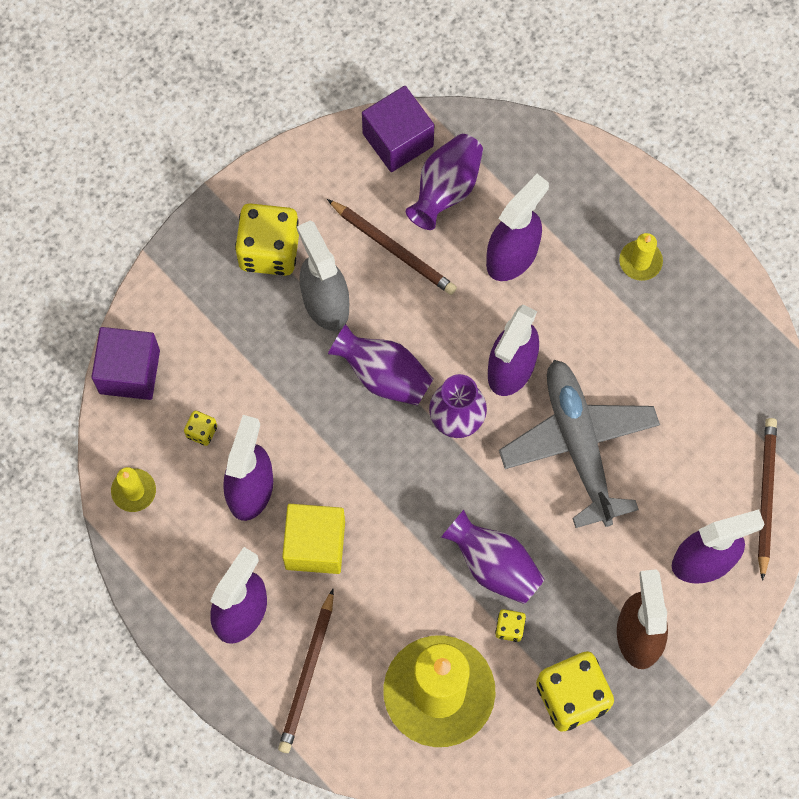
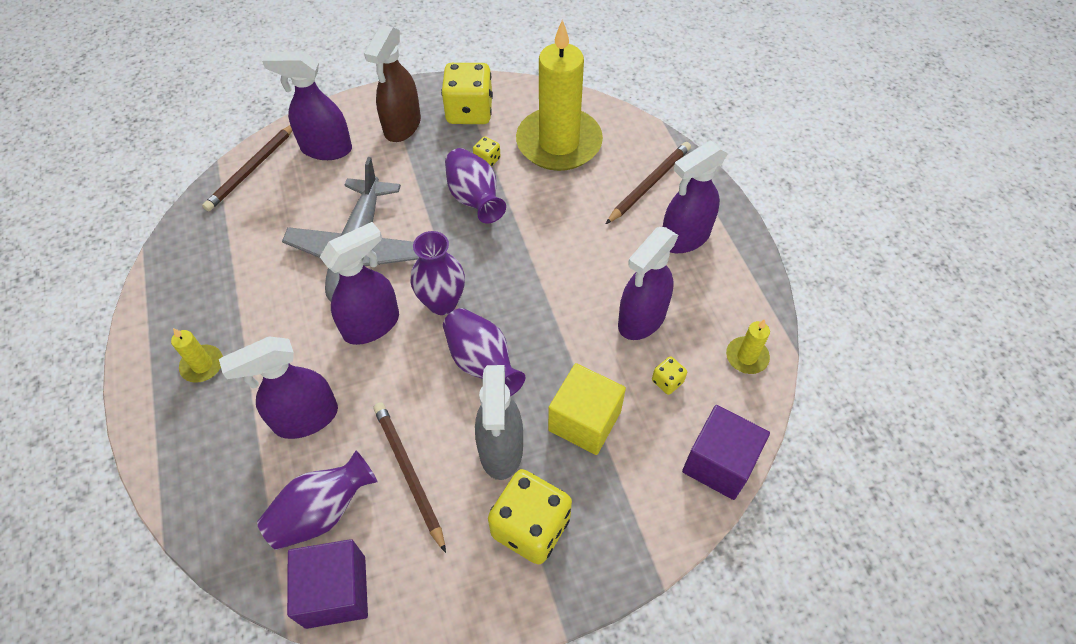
camera: 155 degrees left, 15 degrees down
(315, 545) = (605, 260): yellow cube -> yellow cube (584, 421)

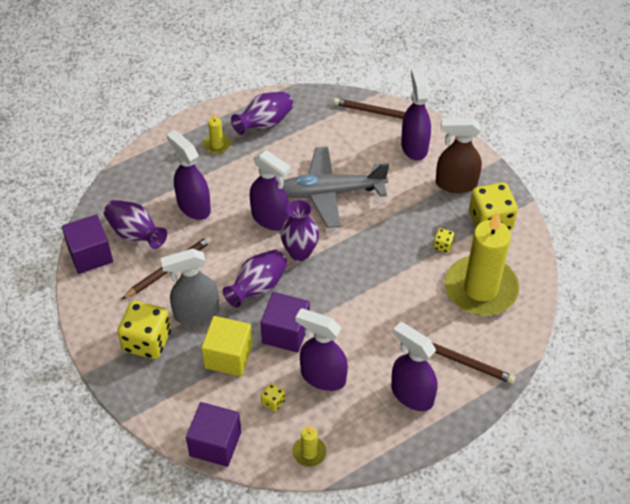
camera: 75 degrees right, 5 degrees down
(474, 199) = (400, 247): purple vase -> purple vase (264, 123)
(565, 345) = (286, 332): none -> purple cube

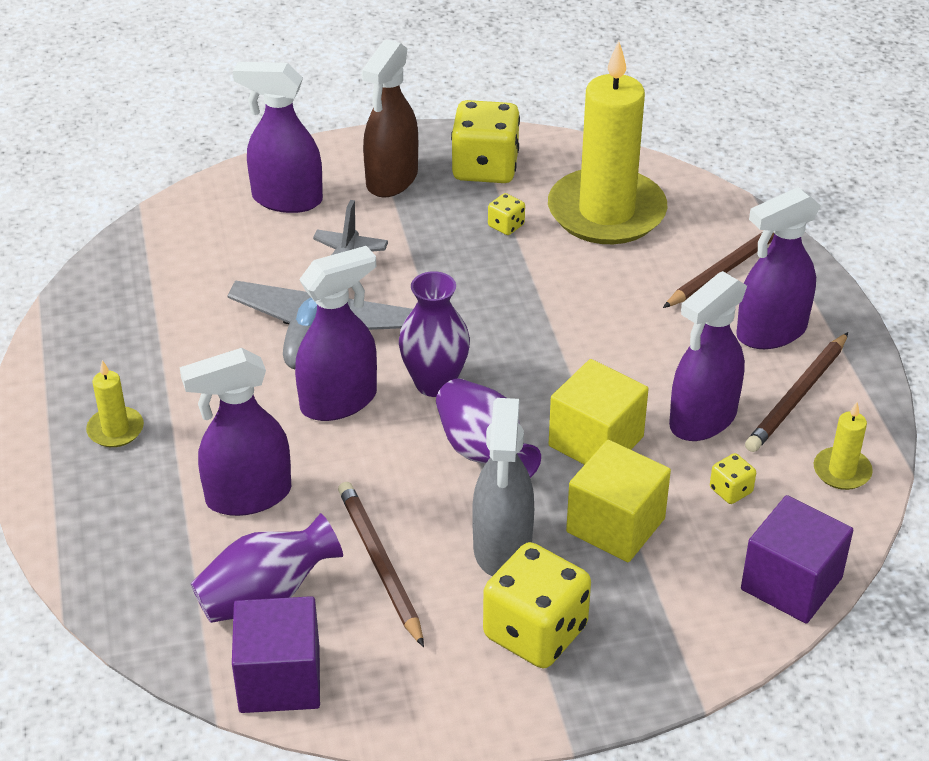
camera: 70 degrees left, 10 degrees down
(264, 123) = (109, 355): purple vase -> none
(286, 332) = (596, 441): purple cube -> yellow cube
(379, 113) = (186, 216): brown pencil -> brown pencil (797, 396)

